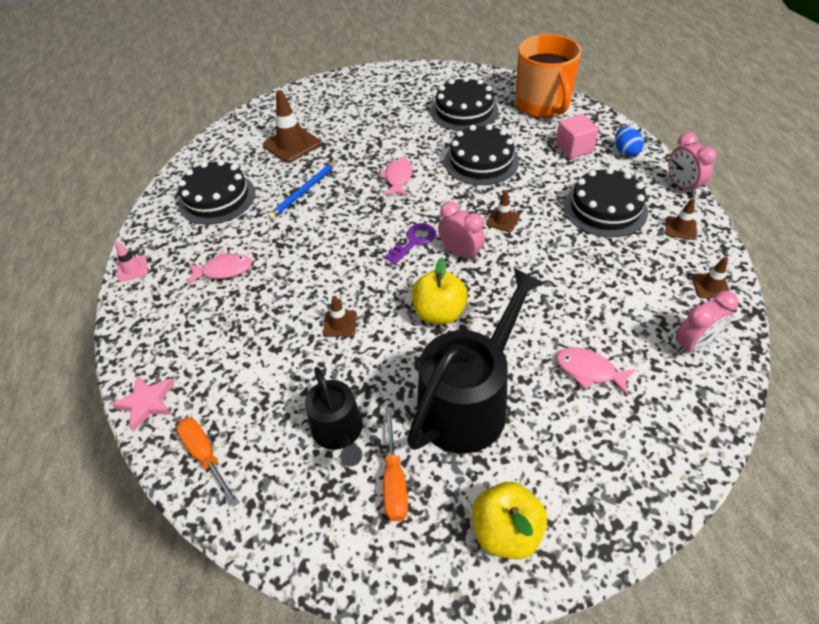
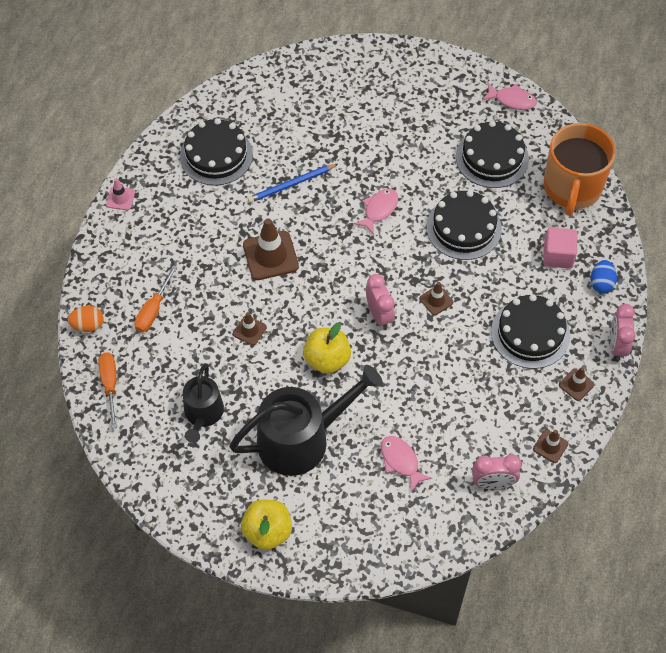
camera: 25 degrees right, 10 degrees up
(147, 403) = (88, 325): pink star -> orange egg
(224, 270) = (188, 236): pink fish -> pink fish (512, 100)
(292, 144) = (310, 122): brown traffic cone -> brown traffic cone (270, 256)
(394, 480) = (219, 465): orange screwdriver -> orange screwdriver (153, 310)
(414, 241) = (350, 284): purple key -> none

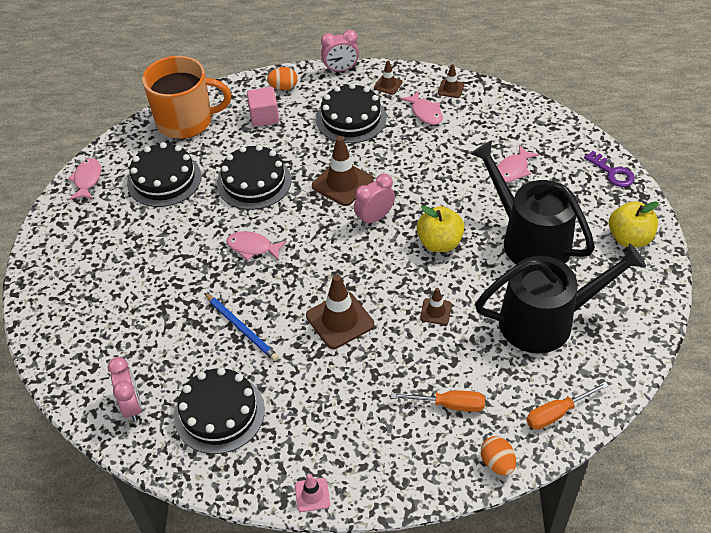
camera: 105 degrees left, 10 degrees down
(203, 414) = (545, 321): black watering can -> black watering can, size x1.72
(362, 558) = (612, 172): none -> purple key
(436, 300) = (342, 183): brown traffic cone -> brown traffic cone, size x1.88
(493, 483) = (500, 113): pink clock -> pink clock (132, 405)
(517, 407) = (425, 113): none -> pink fish
(601, 283) = (283, 87): blue egg -> orange egg

